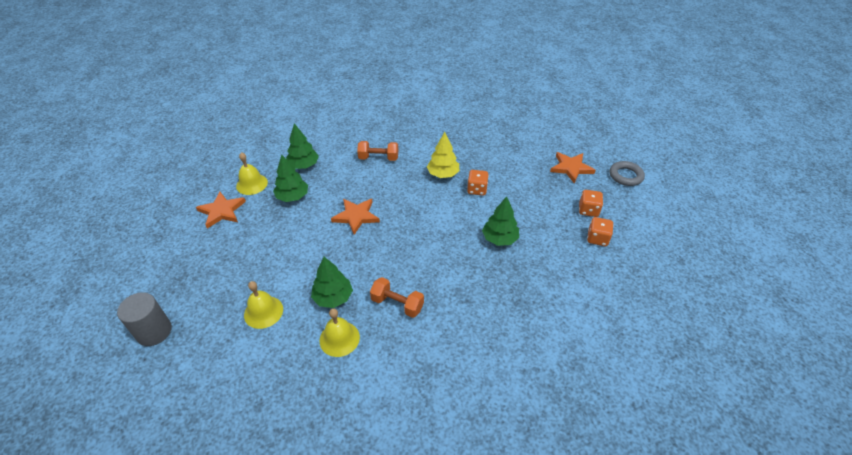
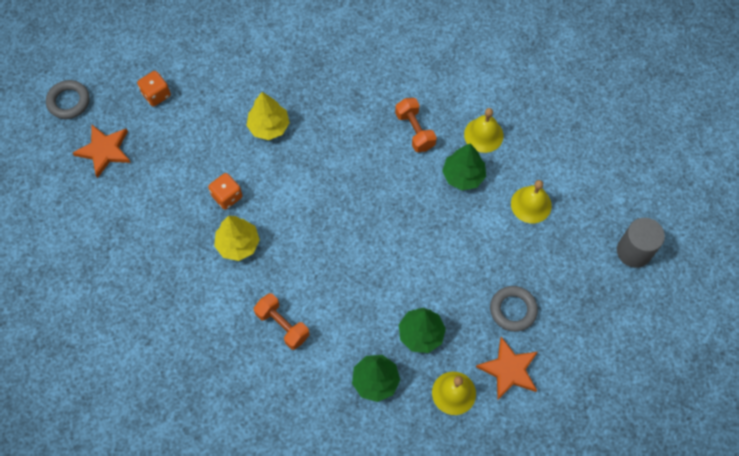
camera: 140 degrees left, 20 degrees up
(237, 240) = (513, 310): none -> grey ring
(356, 216) = (375, 253): orange star -> none
(499, 239) = (269, 126): green tree -> yellow tree
(597, 238) = (187, 64): orange dice -> none

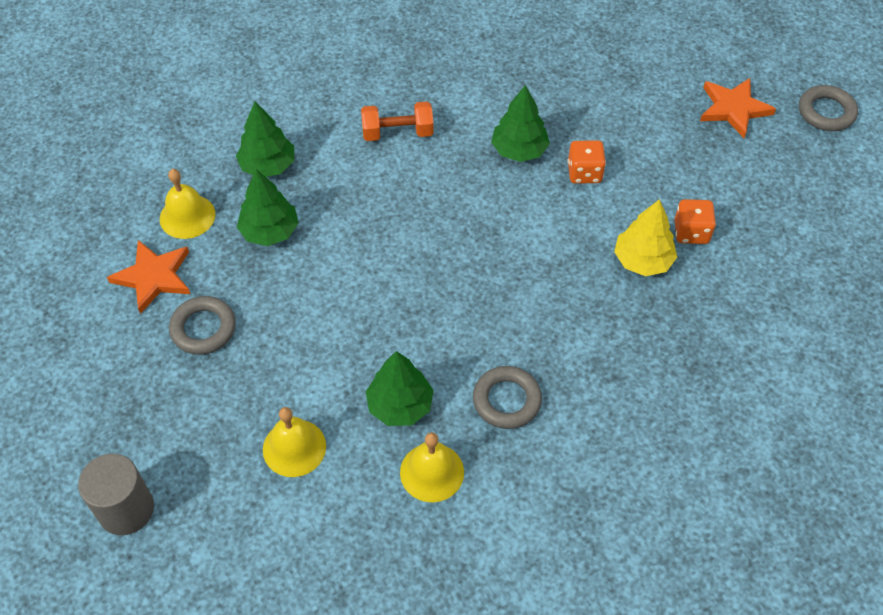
camera: 130 degrees right, 10 degrees down
(156, 95) = (775, 187): orange dice -> orange dice (691, 232)
(238, 244) = (519, 150): yellow tree -> green tree
(415, 131) = (506, 400): orange dumbbell -> grey ring

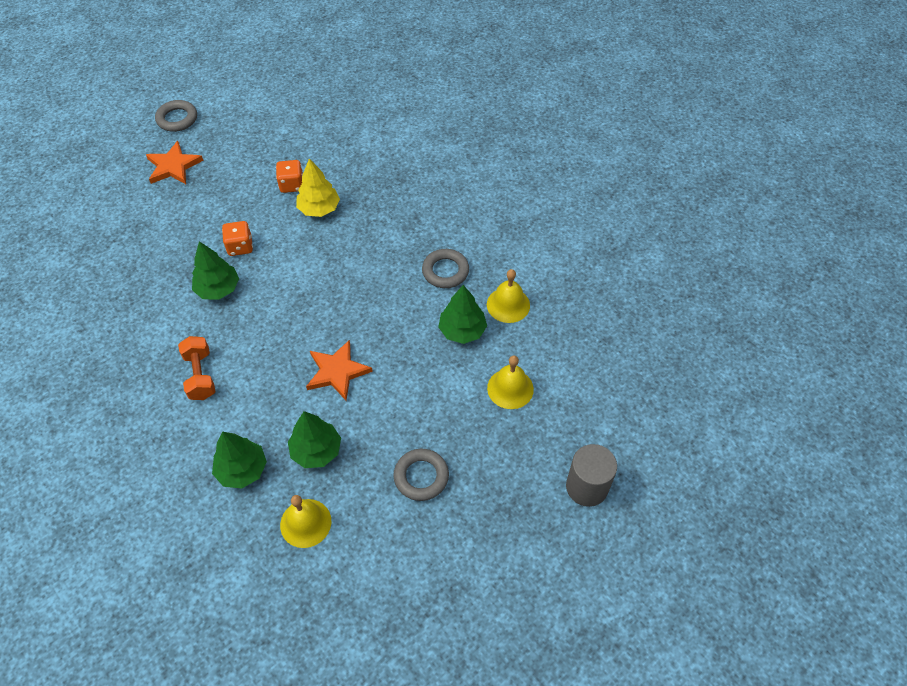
camera: 100 degrees left, 0 degrees up
(154, 277) = (375, 532): orange star -> orange star (337, 371)

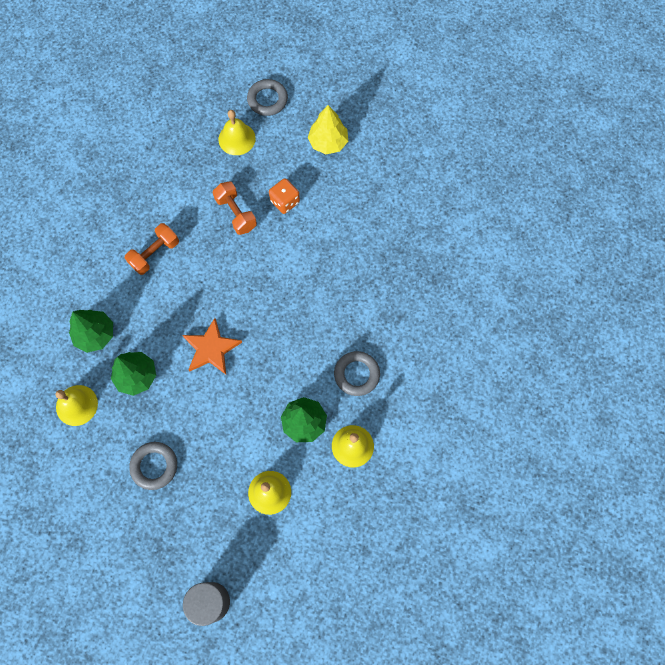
camera: 60 degrees right, 15 degrees up
(143, 253) = (237, 139): none -> yellow bell
(173, 166) = (333, 98): orange star -> none
(177, 119) = (384, 65): grey ring -> grey ring (267, 100)
(218, 289) = (236, 213): green tree -> orange dumbbell
(292, 185) = (371, 198): orange dice -> none
(319, 209) = (360, 235): yellow tree -> yellow tree (328, 142)

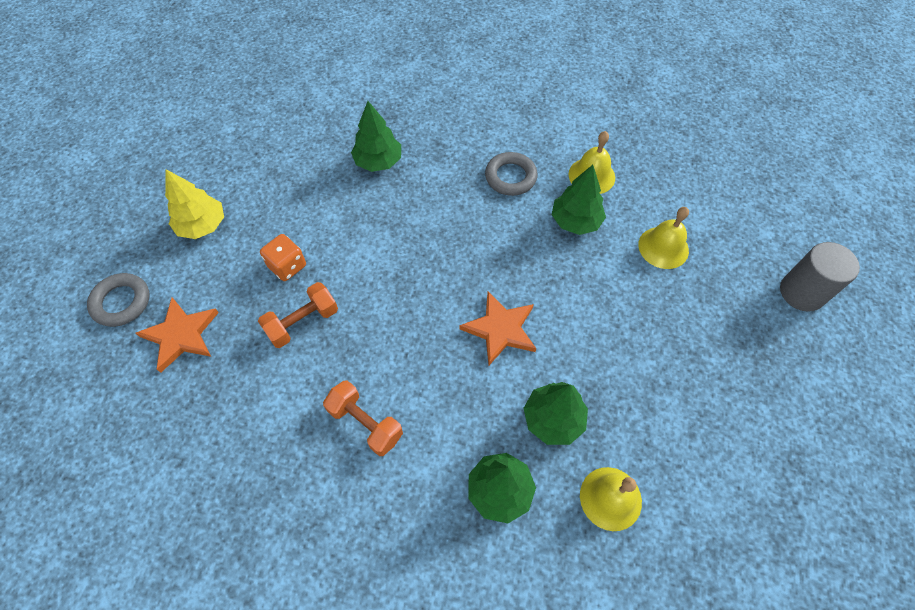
camera: 95 degrees left, 10 degrees down
(154, 466) = (668, 377): grey ring -> none
(237, 139) = (181, 335): yellow bell -> orange star
(382, 267) = (378, 162): none -> green tree

